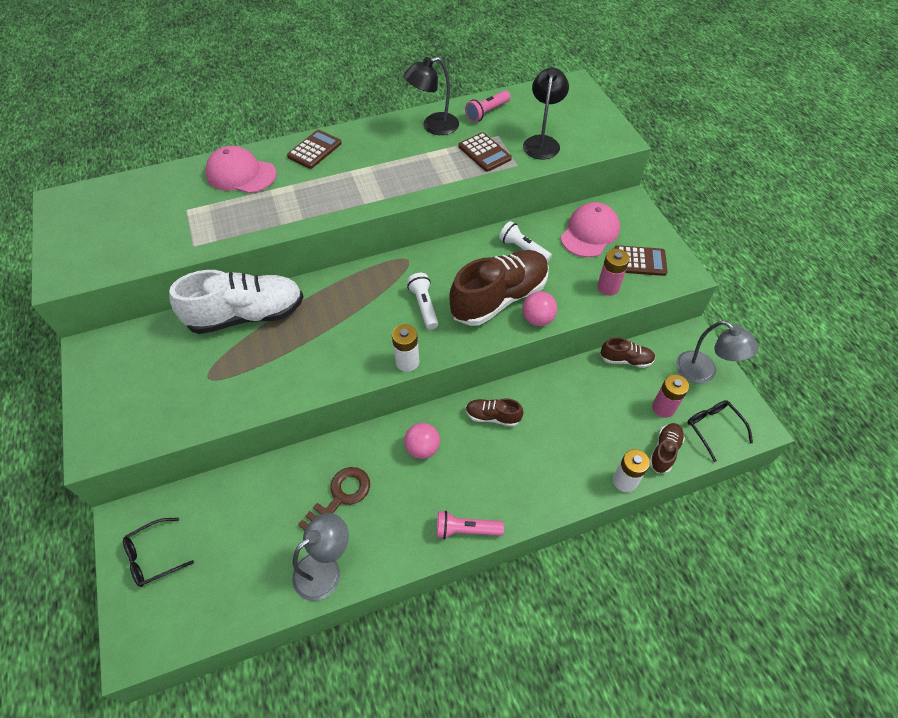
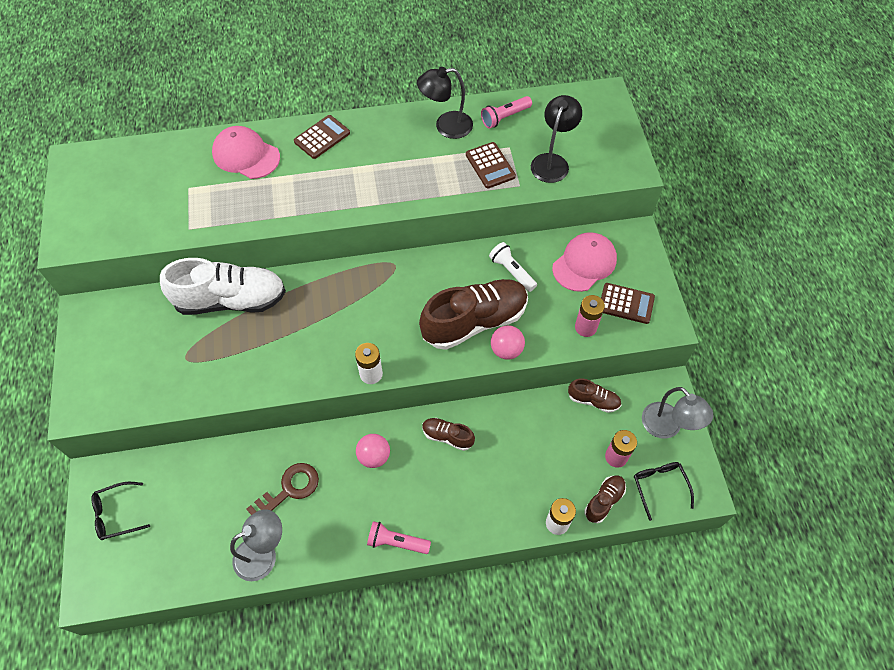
camera: 10 degrees right, 5 degrees up
(424, 306) = (399, 318): white flashlight -> none

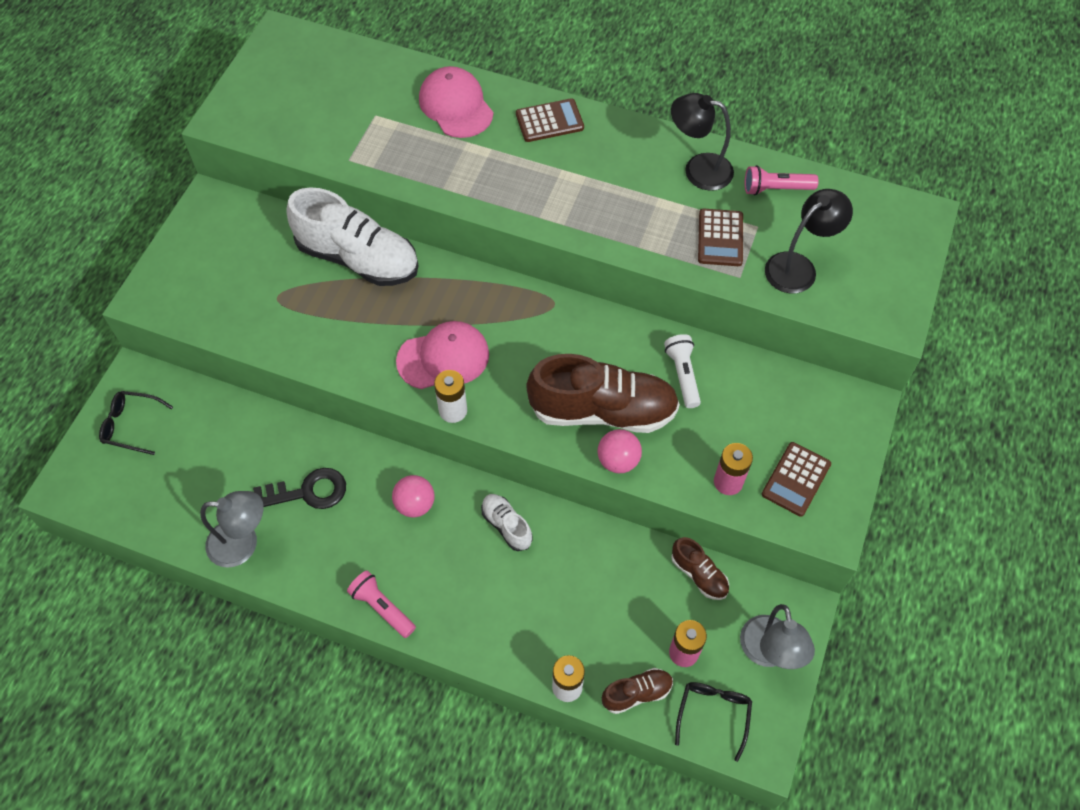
camera: 30 degrees right, 0 degrees up
(289, 490) = (308, 492): brown key -> black key
(447, 436) = (506, 526): brown shoe -> white shoe
(584, 263) = (776, 407): pink cap -> pink cap (443, 358)
(626, 303) = (796, 479): brown calculator -> brown calculator turned 75 degrees clockwise

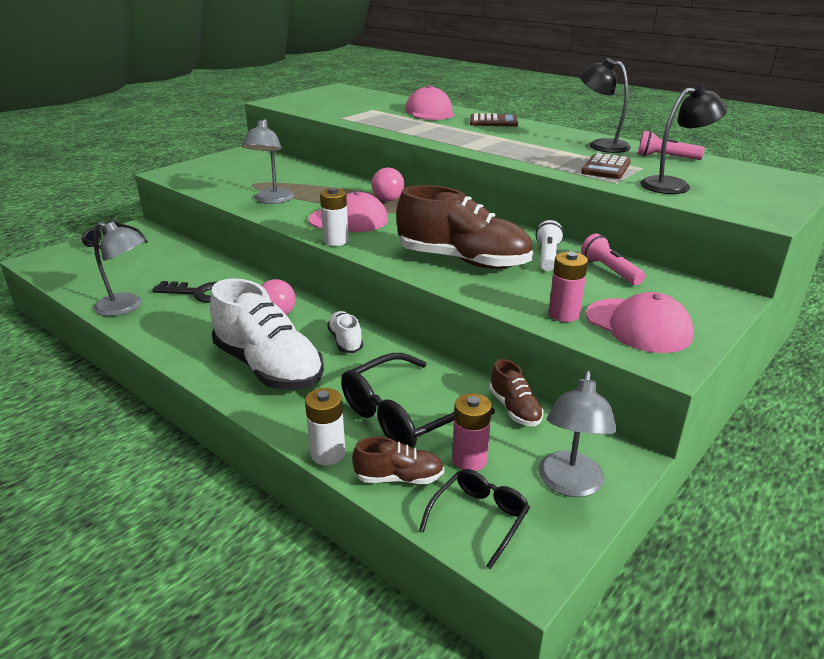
camera: 20 degrees right, 30 degrees down
(327, 335) = (271, 200): none -> grey lamp
(358, 258) = (322, 179): white shoe -> white shoe (268, 367)
(382, 608) = (199, 362): pink flashlight -> pink flashlight (609, 270)
(609, 615) = (404, 415): none -> black glasses
(618, 460) = (460, 285): pink ball -> pink ball (388, 200)
(796, 479) = (638, 325): brown calculator -> pink cap

